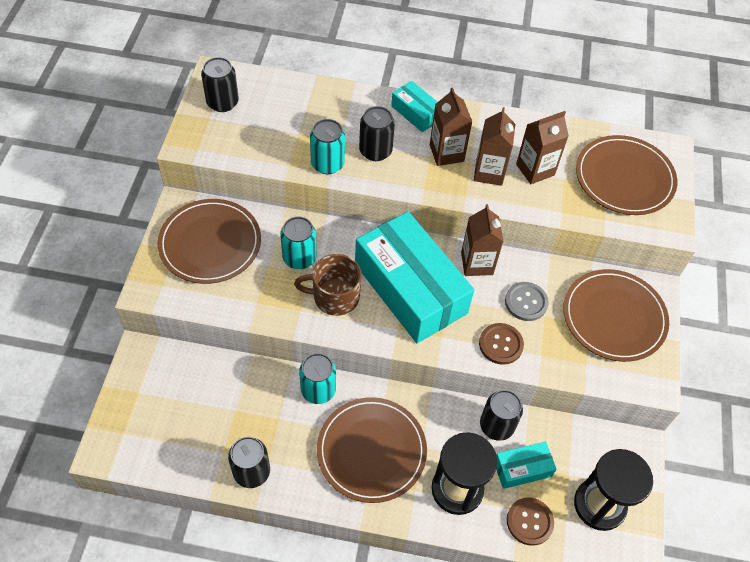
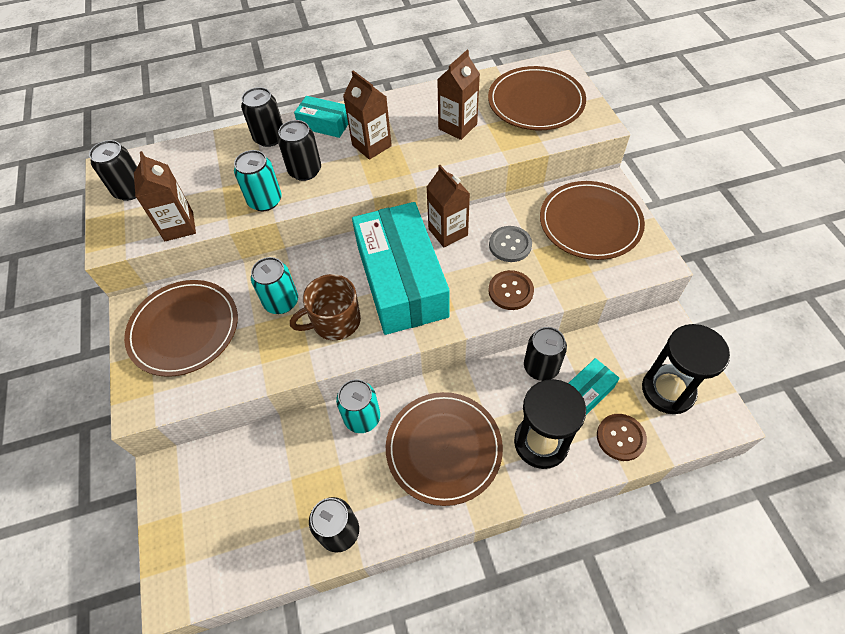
camera: 20 degrees left, 0 degrees up
(361, 104) = (269, 137): none -> black can
(410, 288) = (401, 281): turquoise box -> turquoise box turned 45 degrees clockwise
(489, 172) = (419, 145): brown carton -> brown carton (179, 226)

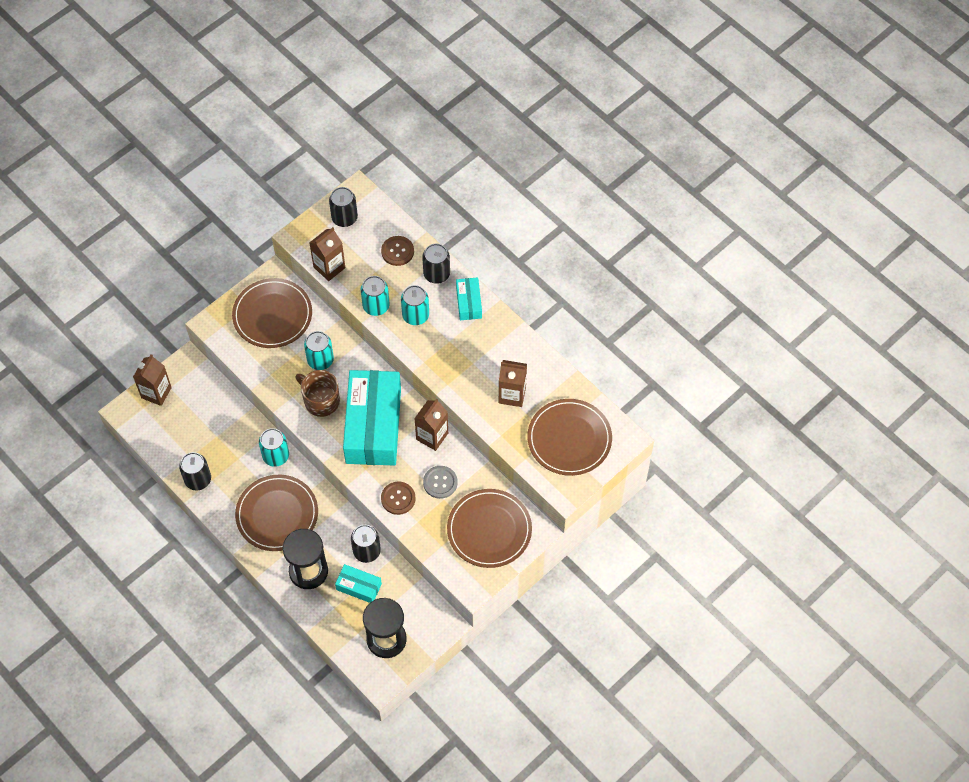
camera: 60 degrees right, 5 degrees up
(305, 171) = (415, 315): black can -> turquoise can
(371, 145) = (462, 346): brown carton -> brown carton (156, 392)
(401, 281) = (373, 425): turquoise box -> turquoise box turned 45 degrees counterclockwise
(620, 437) = (335, 619): brown button -> brown button (397, 251)

